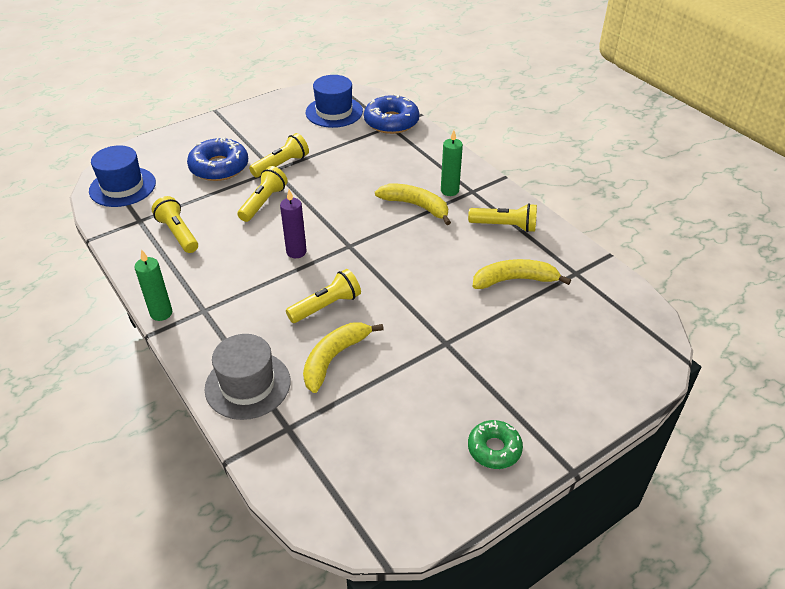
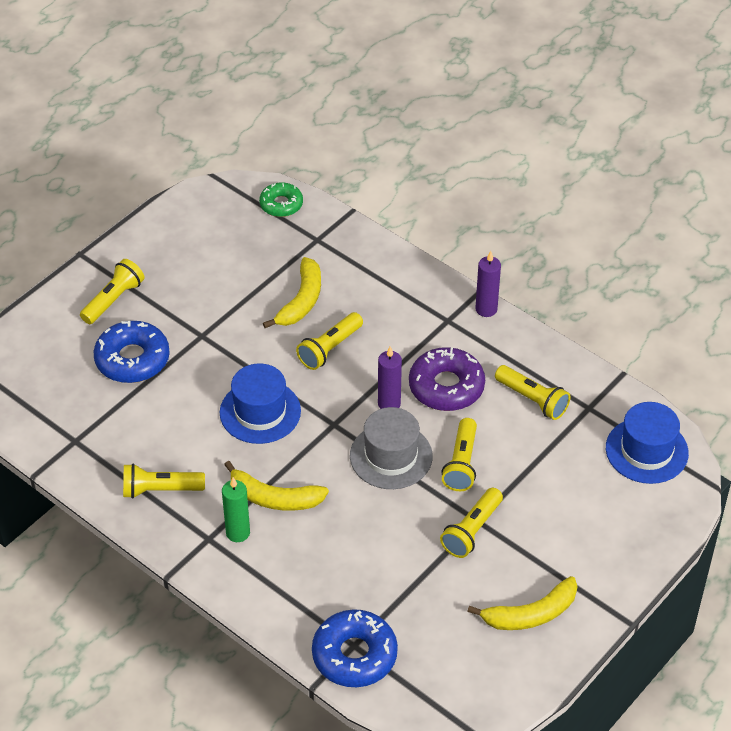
camera: 165 degrees right, 5 degrees up
(161, 313) = (486, 309): green candle -> purple candle
(219, 167) = (550, 509): blue donut -> blue donut (132, 359)
(241, 255) = (446, 387): none -> purple donut
(248, 385) = (367, 264): grey hat -> grey hat (391, 456)
(334, 112) = (449, 659): blue hat -> blue hat (260, 412)
(494, 449) = (144, 257): green donut -> green donut (281, 204)
(514, 280) = (142, 418): yellow banana -> yellow banana (531, 614)
(534, 401) = (113, 300): none -> yellow flashlight

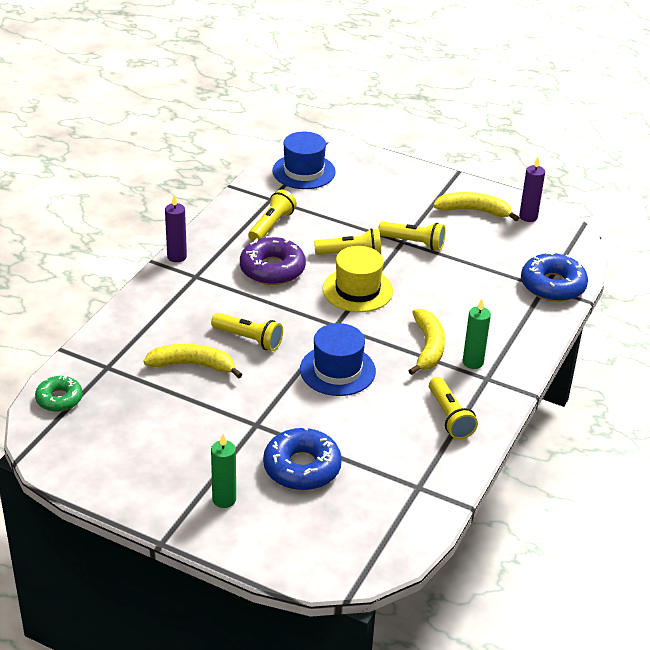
camera: 105 degrees left, 10 degrees down
(113, 300) = (224, 499): yellow flashlight -> green candle
(389, 404) = (301, 297): purple candle -> purple candle (528, 217)
(391, 456) = (357, 290): grey hat -> yellow hat
(531, 614) = (474, 211): yellow banana -> yellow banana turned 45 degrees counterclockwise

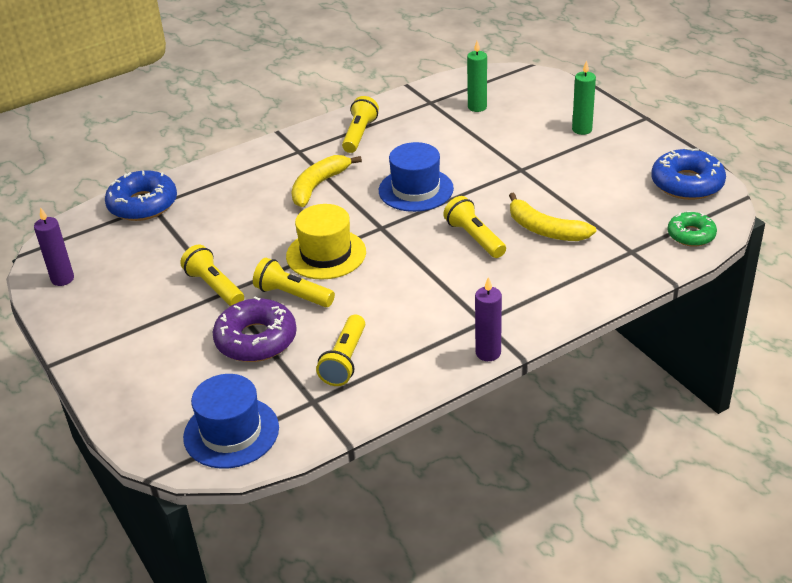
camera: 145 degrees left, 0 degrees up
(271, 225) = (345, 360): yellow flashlight -> yellow flashlight turned 45 degrees counterclockwise
(272, 269) = (392, 303): purple donut -> purple donut (256, 339)
(302, 467) = (506, 133): blue donut -> blue donut (687, 183)
(473, 362) = (295, 165): green candle -> green candle (477, 107)
(474, 211) = (106, 304): yellow banana -> none

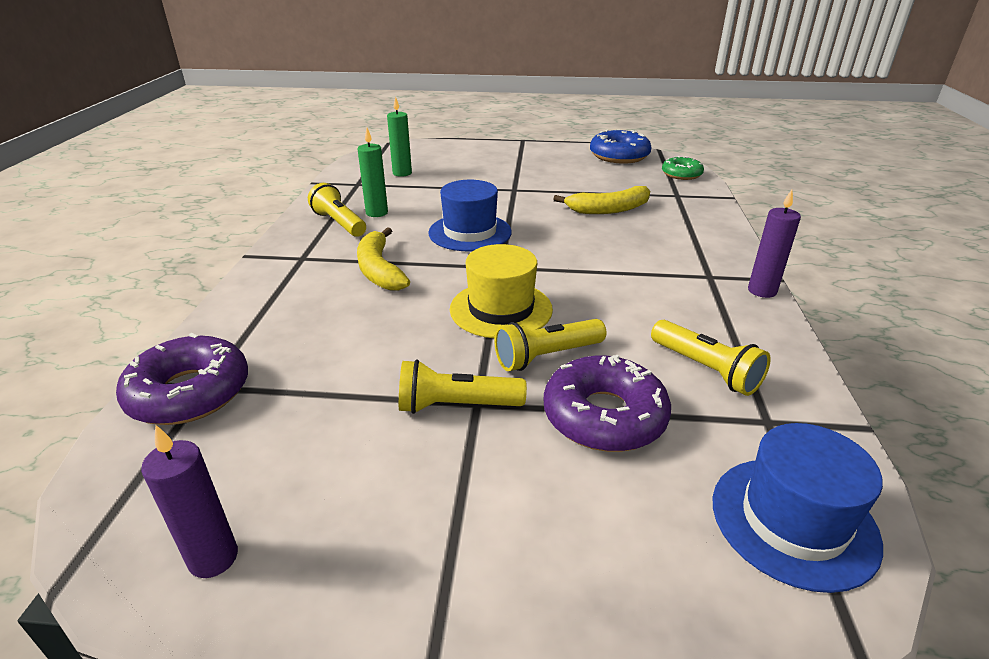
camera: 55 degrees left, 5 degrees down
(143, 204) = (189, 393): blue donut -> purple donut
(474, 238) = (580, 236): yellow flashlight -> none
(582, 129) = (501, 157): green candle -> green candle (377, 213)

